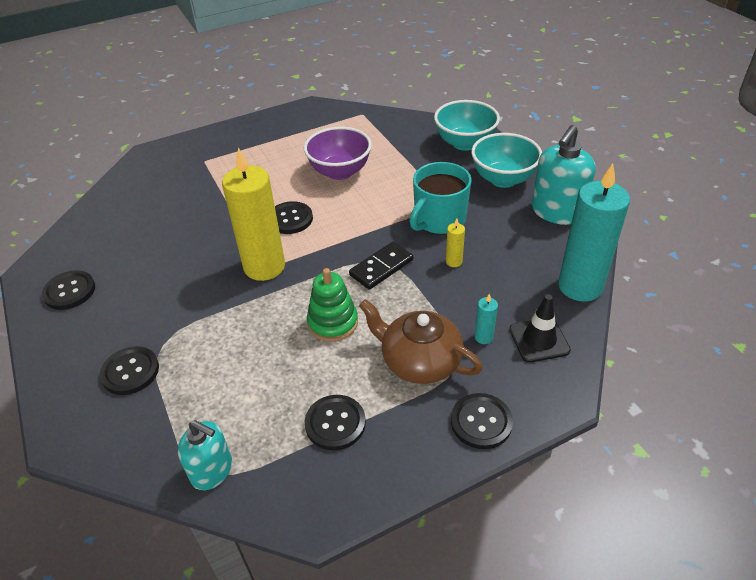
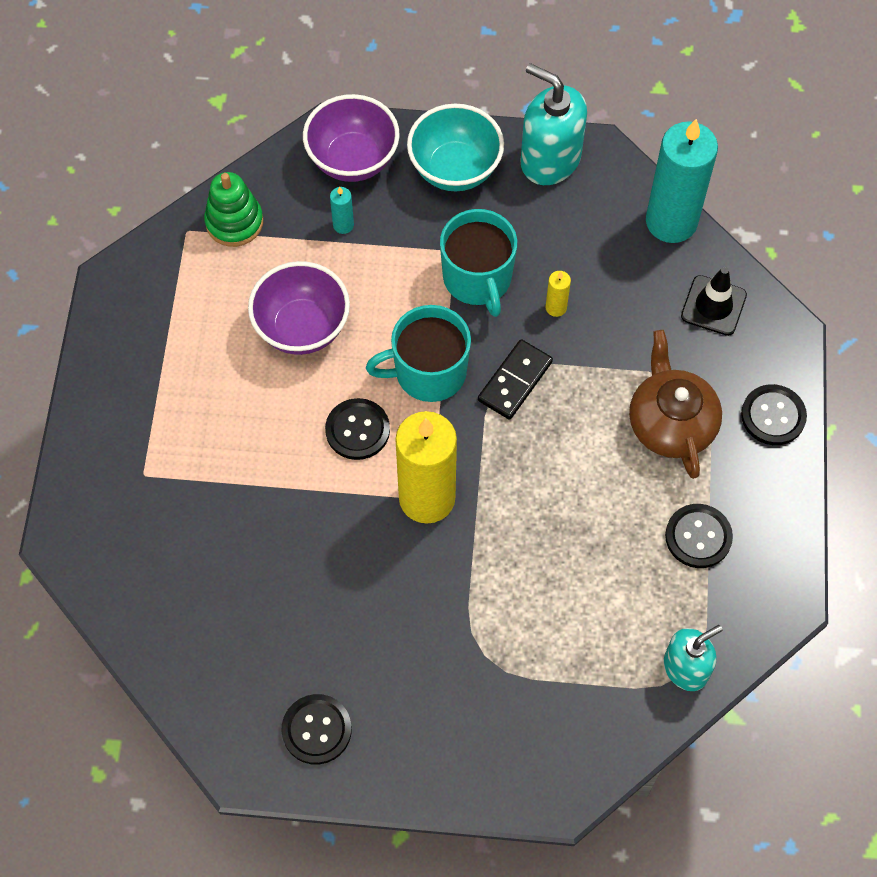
camera: 60 degrees left, 20 degrees up
(130, 372) = (504, 701): black button -> none
(333, 322) = (566, 472): green stacking toy -> green stacking toy (234, 222)
(354, 229) = (428, 372): none -> turquoise mug
(381, 268) = (515, 381): black domino -> black domino turned 45 degrees clockwise
(419, 361) = (671, 423): brown teapot -> brown teapot turned 105 degrees clockwise
(465, 143) = (353, 160): turquoise bowl -> purple bowl
(483, 337) = (678, 349): turquoise candle -> turquoise candle (343, 225)
(557, 212) = (550, 159): turquoise soap dispenser -> turquoise soap dispenser turned 150 degrees clockwise

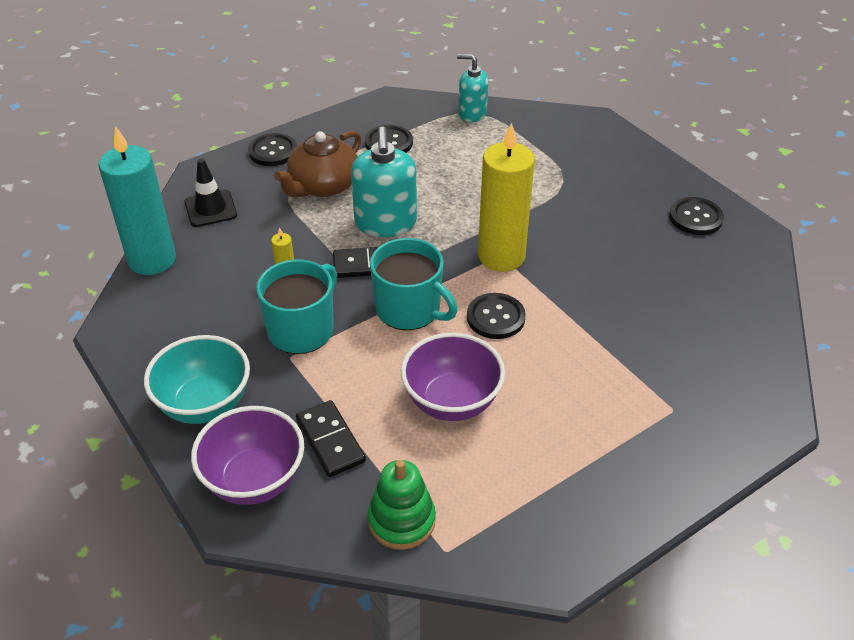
camera: 130 degrees left, 20 degrees down
(343, 225) = (330, 441): turquoise candle -> black domino
(550, 159) = (144, 353): turquoise soap dispenser -> turquoise soap dispenser (385, 223)

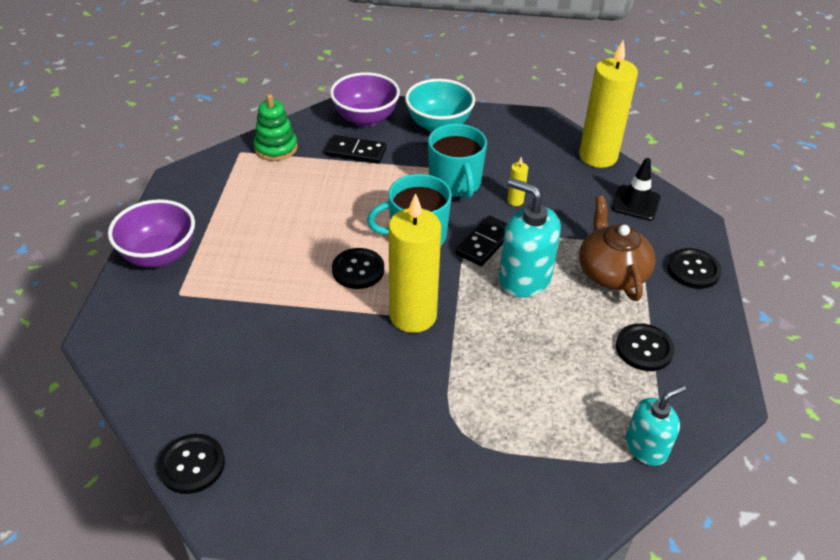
camera: 130 degrees right, 0 degrees up
(152, 260) = (598, 156): turquoise candle -> yellow candle
(452, 402) = (320, 207): purple bowl -> purple bowl (159, 255)
(695, 218) = (303, 489): black button -> black button (192, 465)

